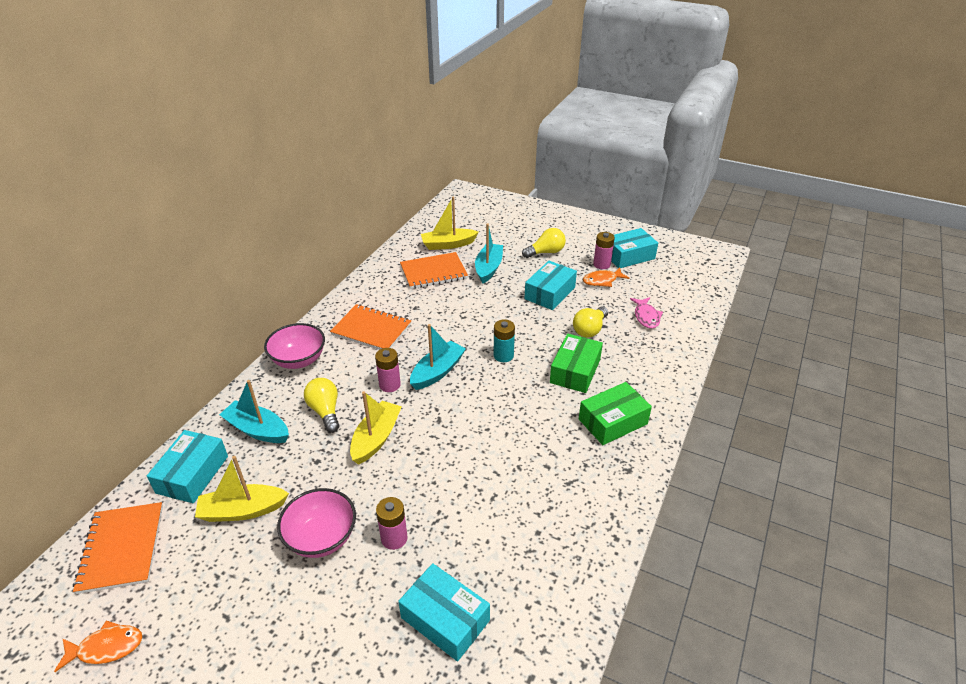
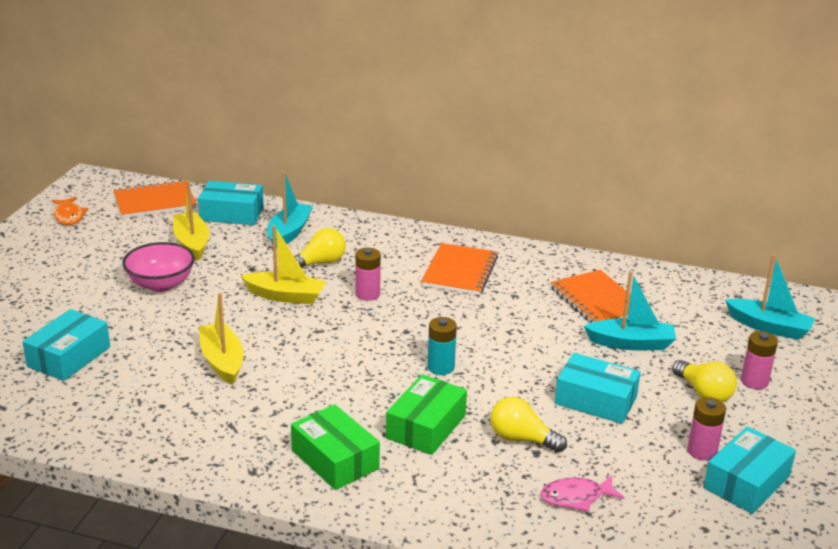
camera: 80 degrees right, 10 degrees down
(299, 360) = (394, 237): pink bowl -> none
(394, 538) = (158, 321): pink battery -> pink battery (754, 381)
(437, 372) = (397, 322): turquoise boat -> turquoise boat (769, 327)
(448, 244) = (672, 306): yellow boat -> yellow boat (222, 361)
(575, 371) = (426, 427): green box -> green box turned 75 degrees counterclockwise
(602, 281) = (654, 452): orange fish -> none
(628, 256) = (746, 482): turquoise box -> turquoise box turned 75 degrees clockwise

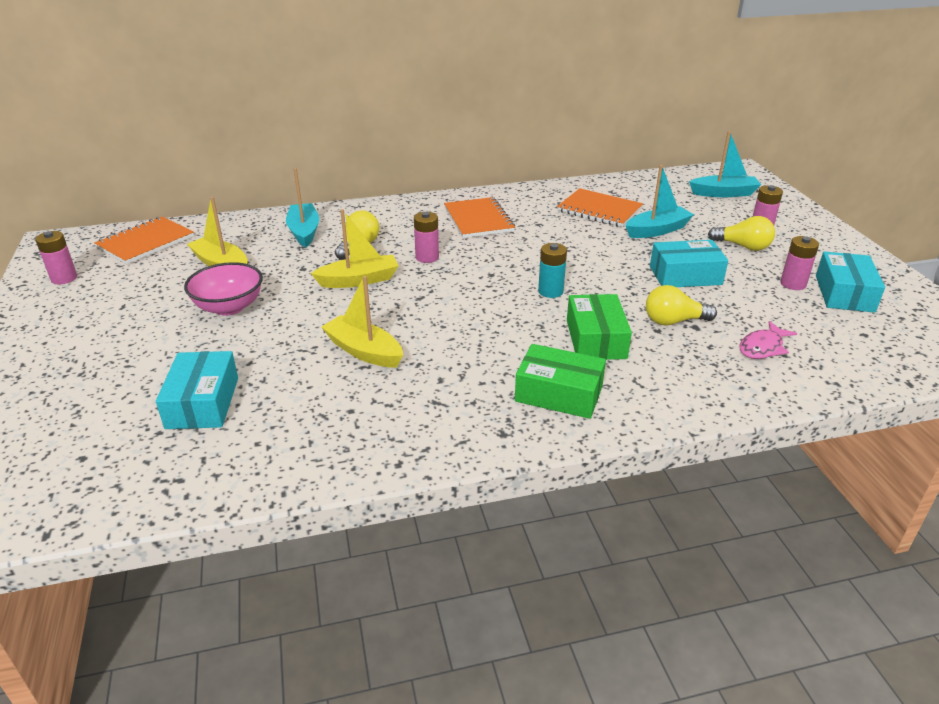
camera: 30 degrees left, 5 degrees up
(69, 216) = (64, 278): orange fish -> pink battery
(232, 214) = (233, 232): turquoise box -> none

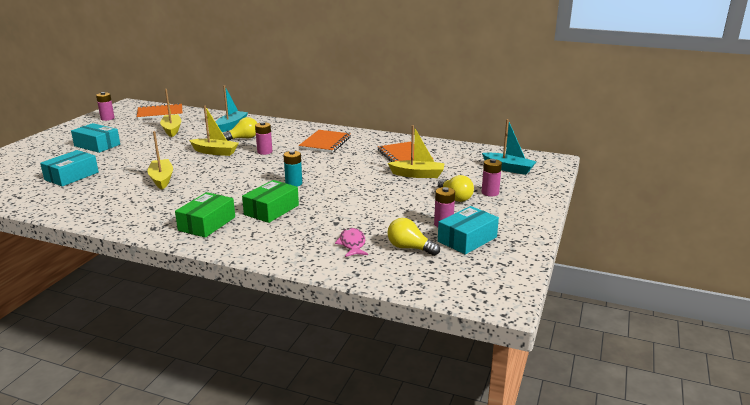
camera: 35 degrees right, 10 degrees down
(229, 307) = (144, 146): pink bowl -> none
(559, 394) = (207, 224): green box -> green box turned 60 degrees clockwise
(657, 230) = (417, 175): turquoise boat -> yellow boat
(673, 321) = (329, 216): yellow light bulb -> yellow light bulb (409, 248)
(685, 275) = (384, 199): turquoise box -> turquoise box (97, 145)
(762, 347) = (352, 244): pink fish -> pink fish turned 90 degrees clockwise

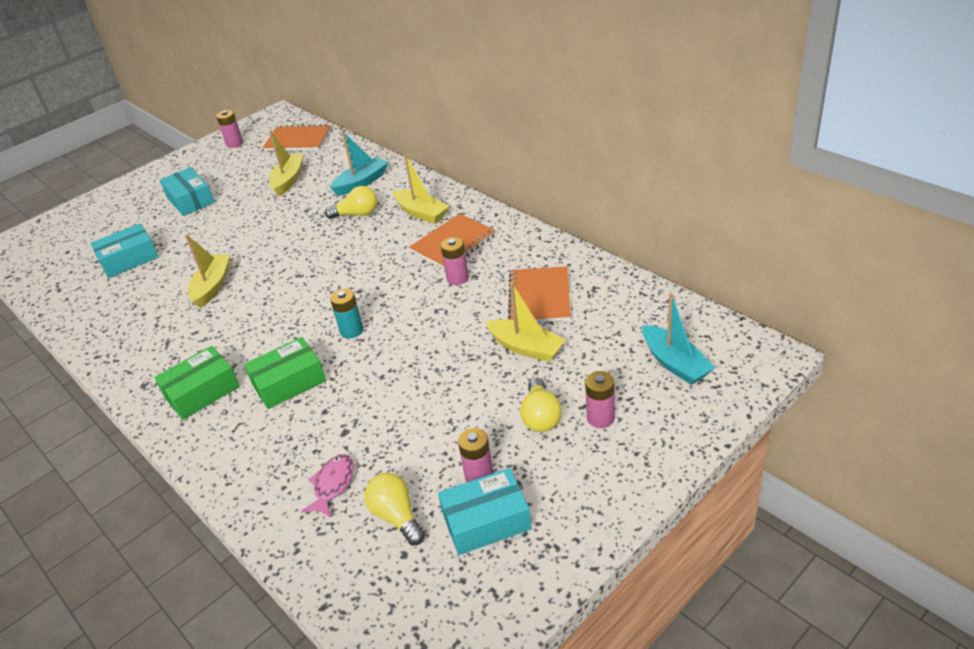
camera: 30 degrees right, 15 degrees up
(215, 152) = (305, 239): yellow boat -> yellow boat (421, 213)
(264, 152) = (363, 250): pink battery -> pink battery (457, 278)

